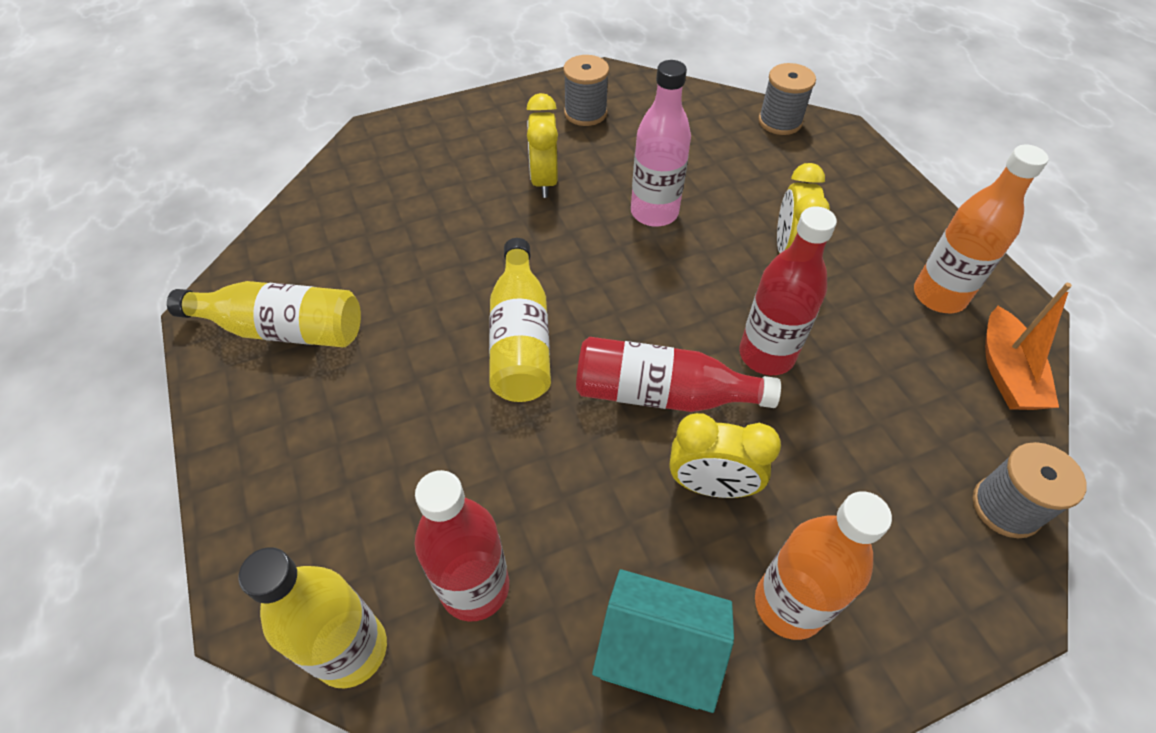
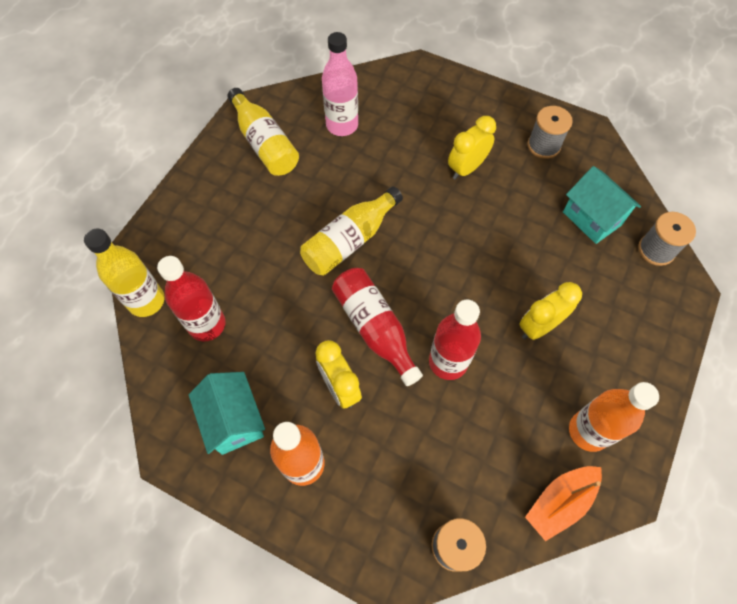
camera: 50 degrees right, 10 degrees up
(654, 212) = (499, 237): pink bottle -> pink bottle (342, 125)
(703, 137) = (591, 218): none -> turquoise house

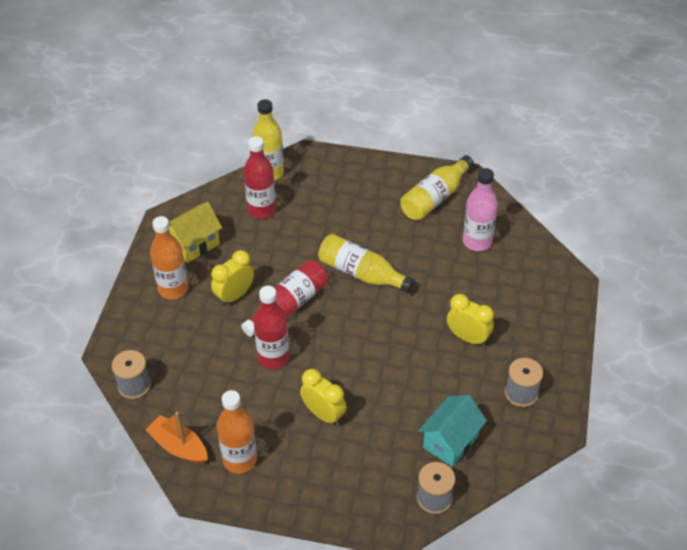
camera: 75 degrees right, 15 degrees down
(234, 420) = (194, 244): turquoise house -> yellow house

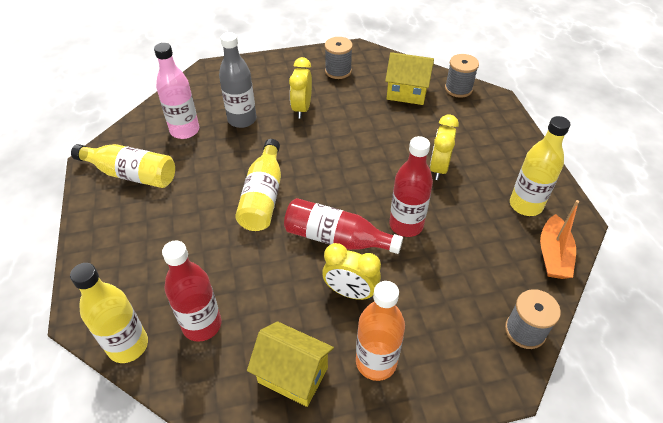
camera: 115 degrees left, 0 degrees up
(240, 460) = (525, 205): orange bottle -> yellow bottle
(450, 442) = (407, 93): turquoise house -> yellow house
(473, 286) = (242, 120): none -> grey bottle

